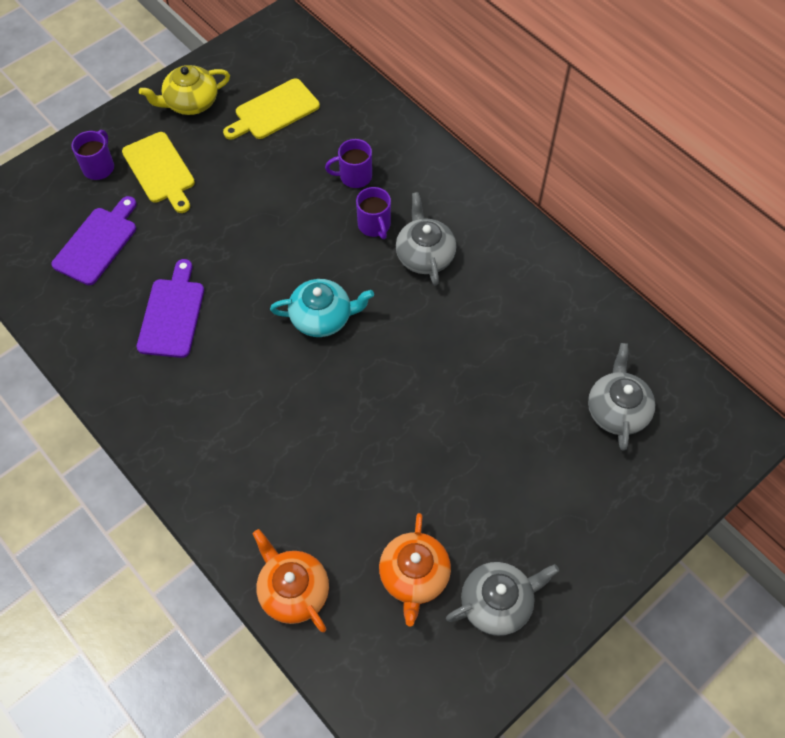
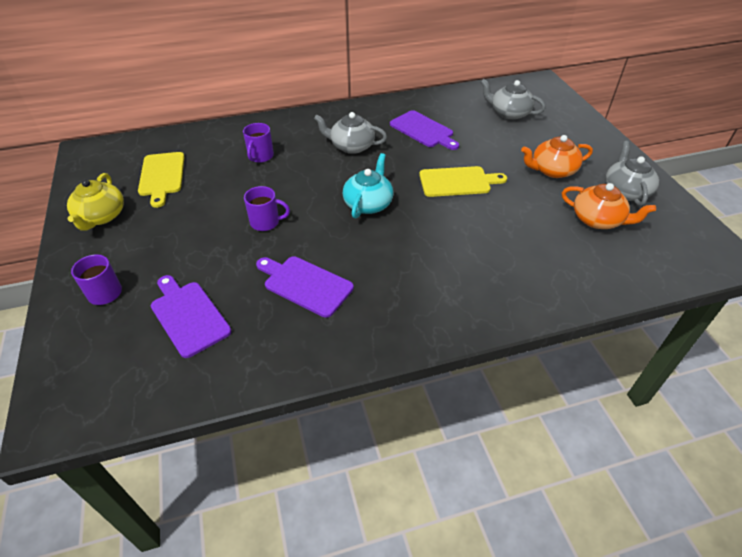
camera: 65 degrees left, 15 degrees down
(160, 170) = (151, 253): yellow cutting board -> yellow cutting board (457, 182)
(293, 590) = (594, 282): orange teapot -> orange teapot (552, 170)
(374, 225) = (310, 159): purple mug -> purple mug (266, 222)
(506, 318) = (423, 130): none -> purple cutting board

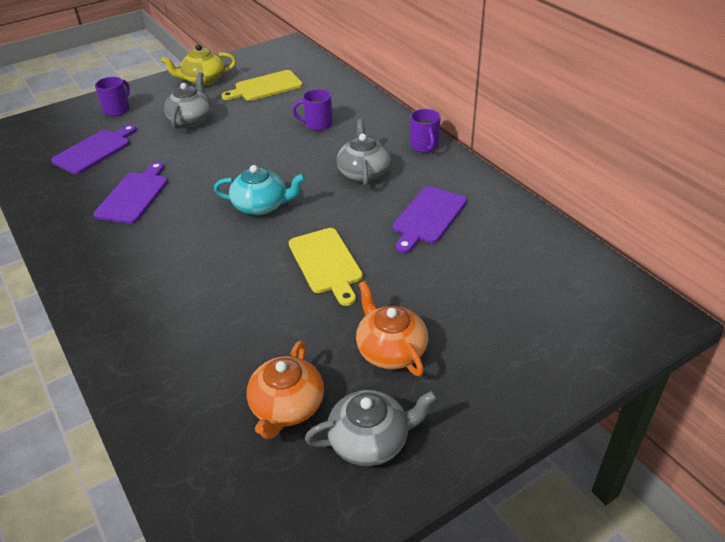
camera: 75 degrees right, 5 degrees down
(266, 222) = (215, 154): purple mug -> purple mug (424, 146)
(509, 113) = (525, 289): grey teapot -> grey teapot (192, 119)

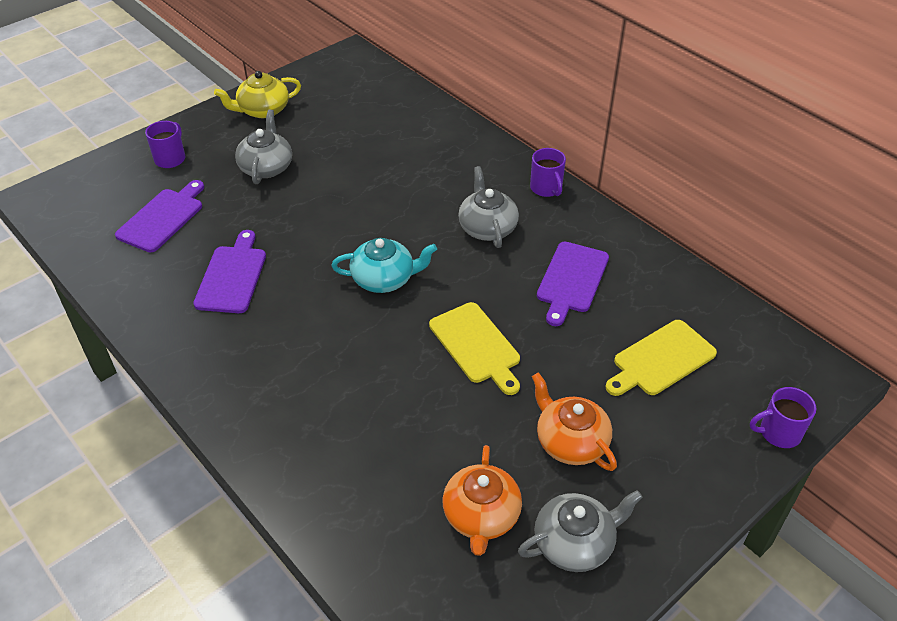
camera: 10 degrees left, 5 degrees up
(265, 87) = (341, 116): yellow cutting board -> yellow cutting board (661, 359)
(317, 124) = (417, 166): purple mug -> purple mug (778, 432)

